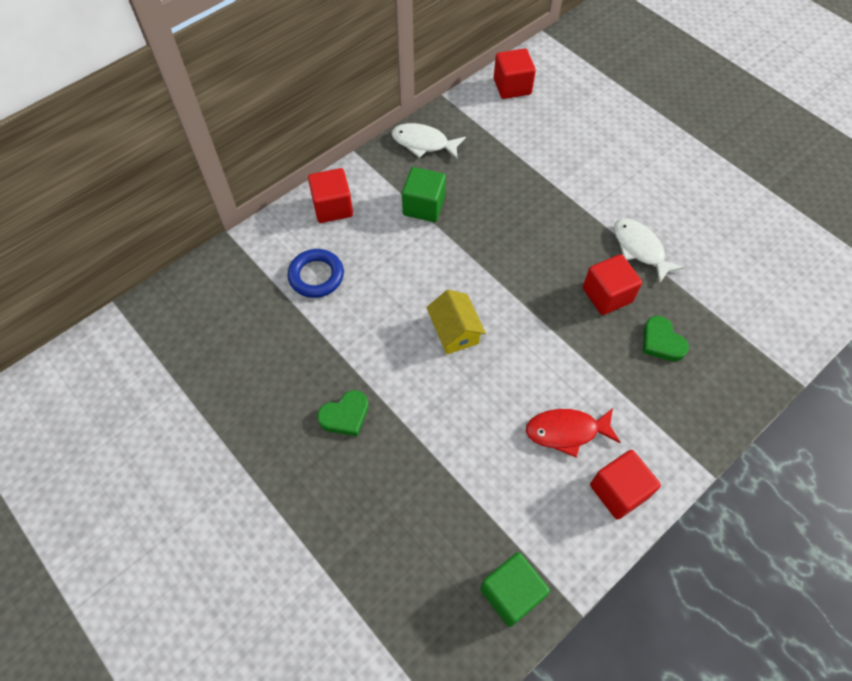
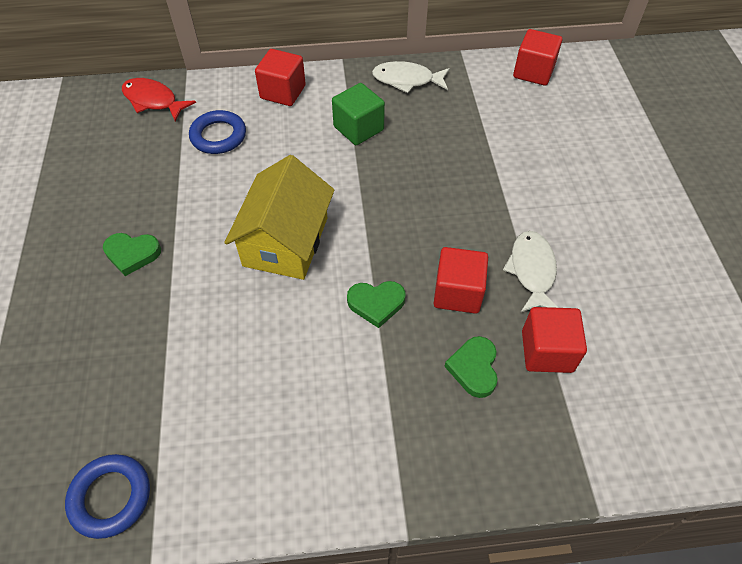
camera: 35 degrees right, 5 degrees down
(423, 143) = (407, 80): white fish -> white fish turned 45 degrees counterclockwise
(454, 331) = (285, 241): yellow house -> yellow house, size x1.68
(511, 593) = (111, 497): green cube -> blue ring
(561, 337) = (376, 303): none -> green heart
(566, 431) = (300, 389): red fish -> red fish (153, 101)
(618, 491) = (296, 478): red cube -> red cube (547, 351)

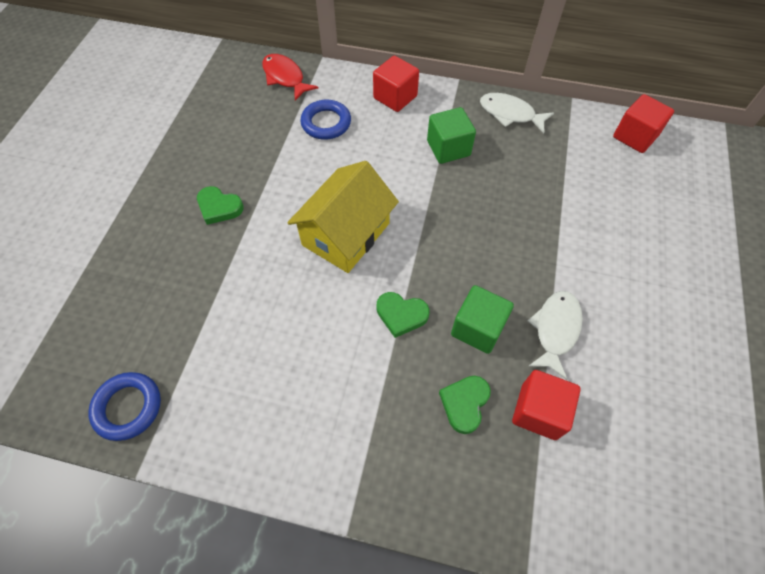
camera: 20 degrees right, 5 degrees up
(457, 293) = (477, 328): red cube -> green cube

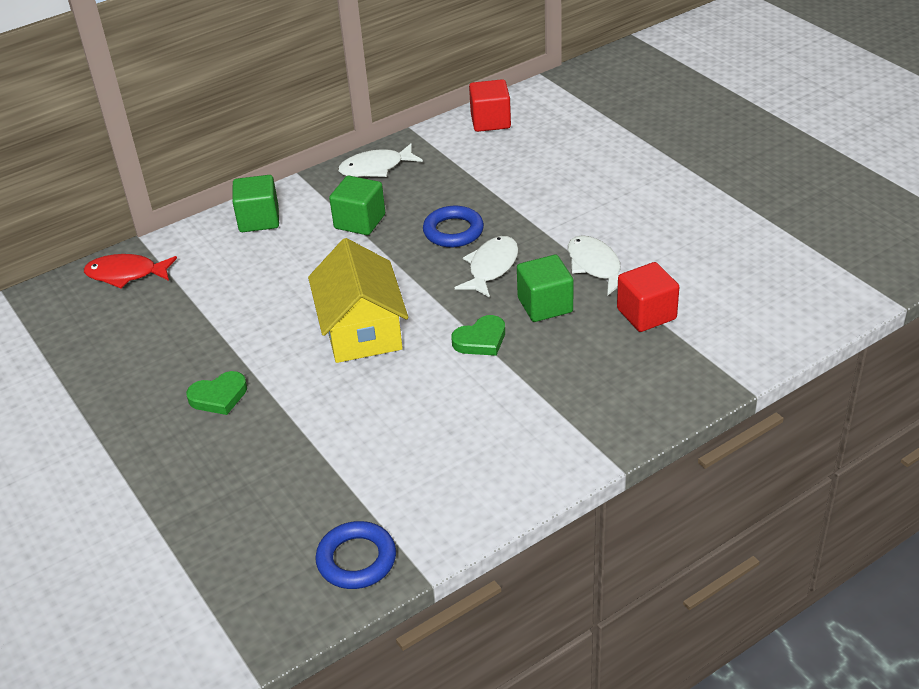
camera: 45 degrees left, 20 degrees down
(326, 123) = (223, 277): blue ring -> blue ring (453, 231)
(395, 97) = (259, 220): red cube -> green cube
(464, 404) = (596, 348): green heart -> none
(482, 261) = (491, 267): none -> white fish

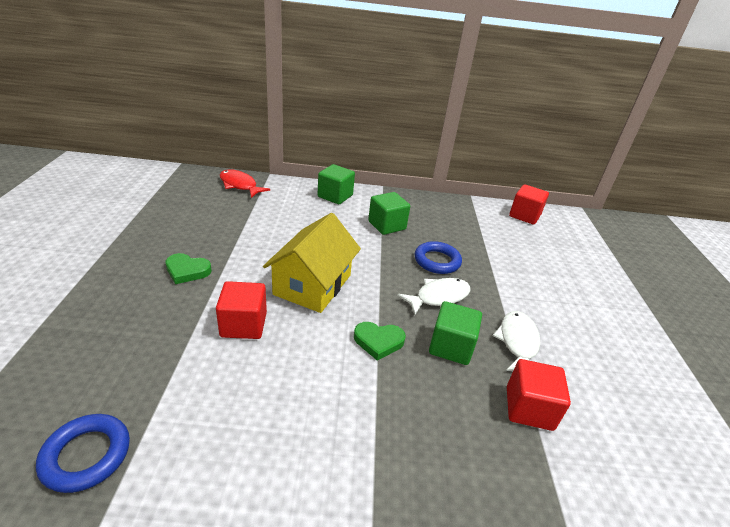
camera: 30 degrees right, 5 degrees down
(346, 403) = (243, 324): none -> red cube
(376, 168) = (428, 204): white fish -> none

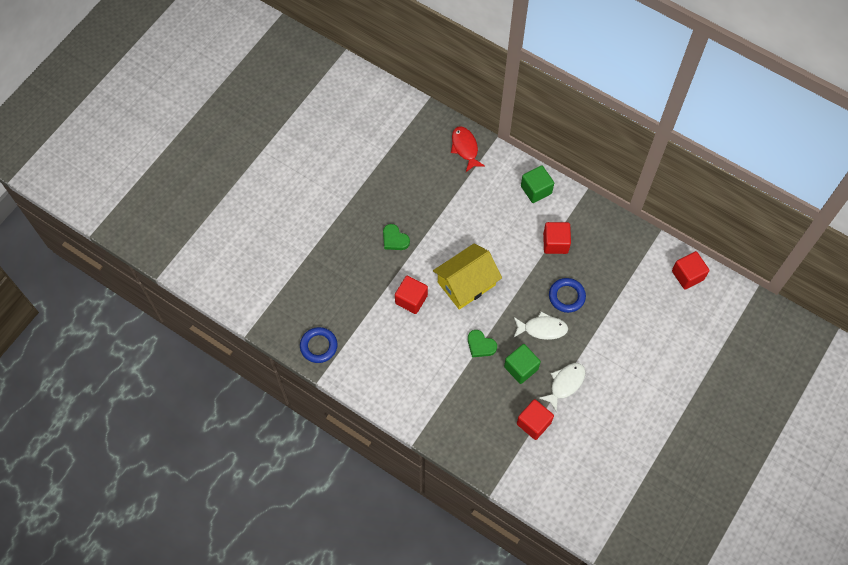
camera: 35 degrees right, 30 degrees up
(387, 225) = (555, 243): green cube -> red cube

